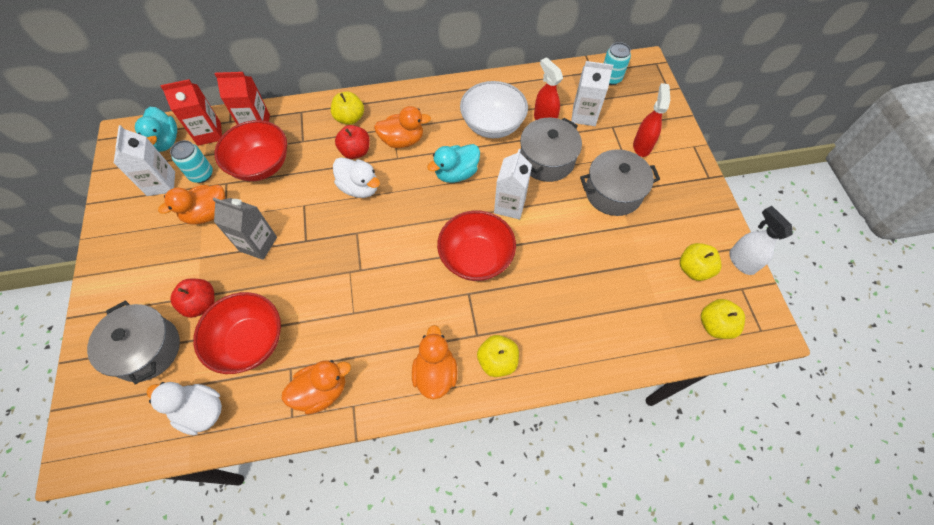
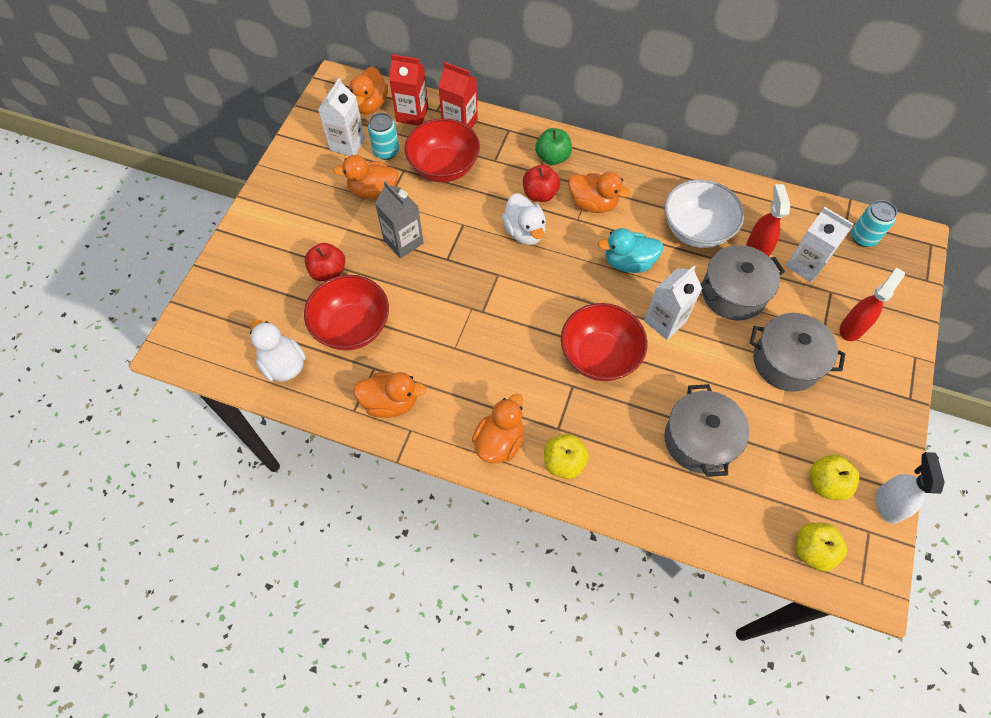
camera: 30 degrees right, 0 degrees up
(147, 349) = (265, 289): grey pot -> grey pot (699, 440)
(165, 141) = (370, 104): turquoise duck -> orange duck
(350, 118) = (552, 157): yellow apple -> green apple

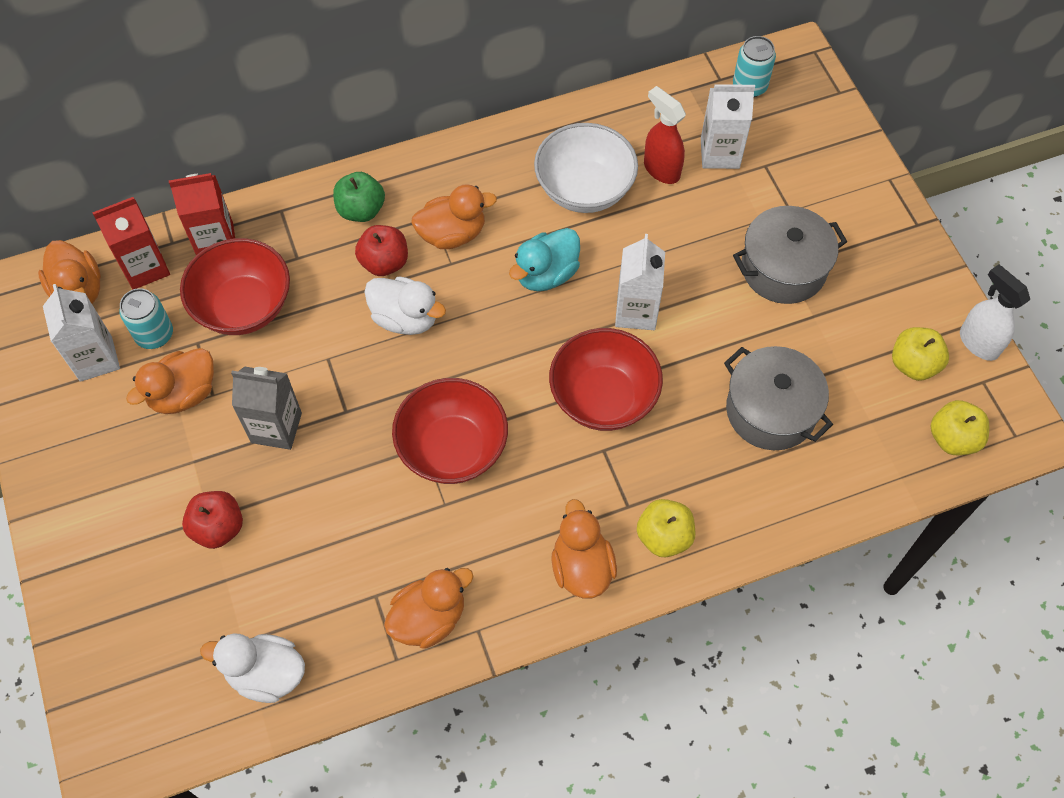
camera: 40 degrees left, 0 degrees up
(352, 327) = (307, 569): red bowl -> red bowl (452, 448)
(733, 293) = (677, 233): grey pot -> none
(852, 328) = (813, 190): red spray bottle -> none

